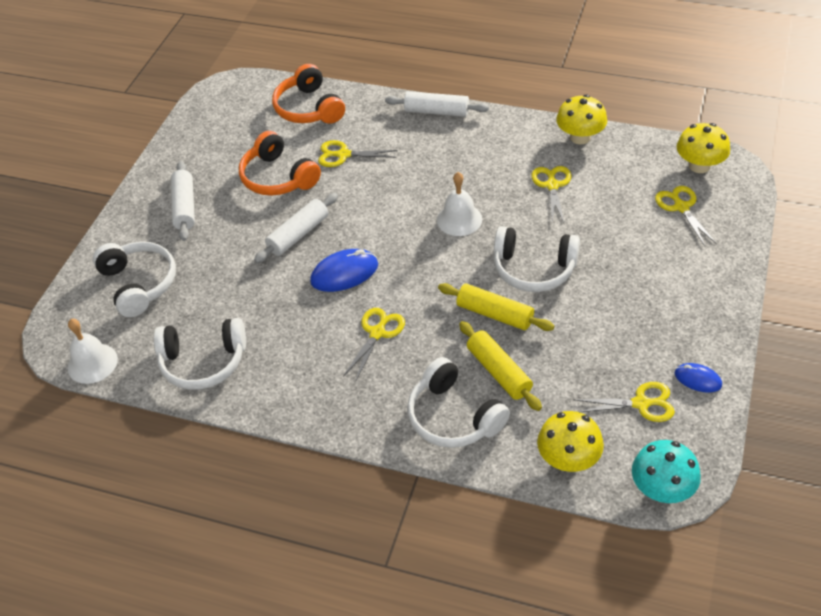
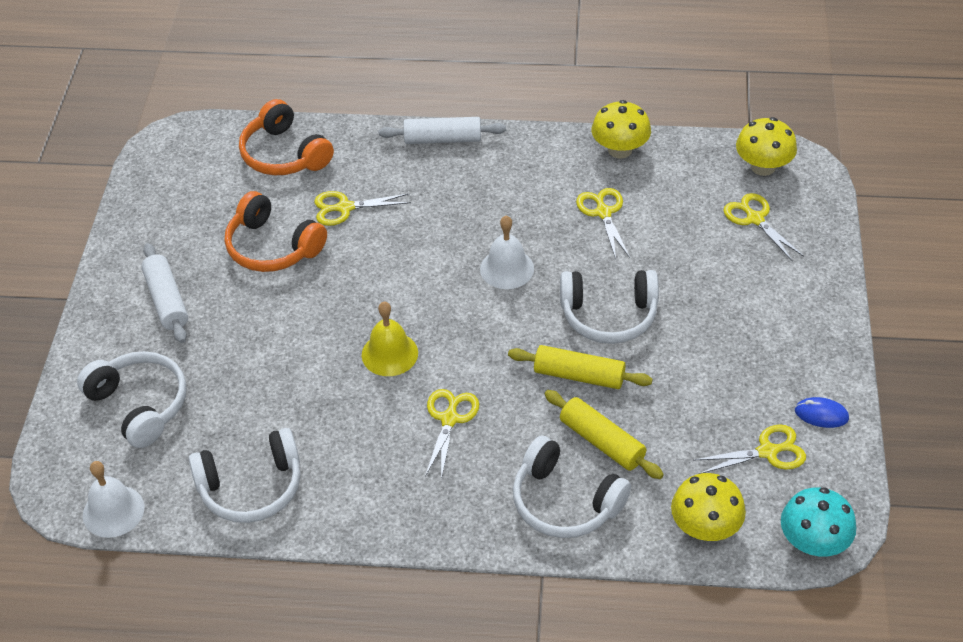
camera: 15 degrees left, 0 degrees up
(298, 234) = (319, 314): white rolling pin -> none
(344, 273) = (389, 354): blue mouse -> yellow bell

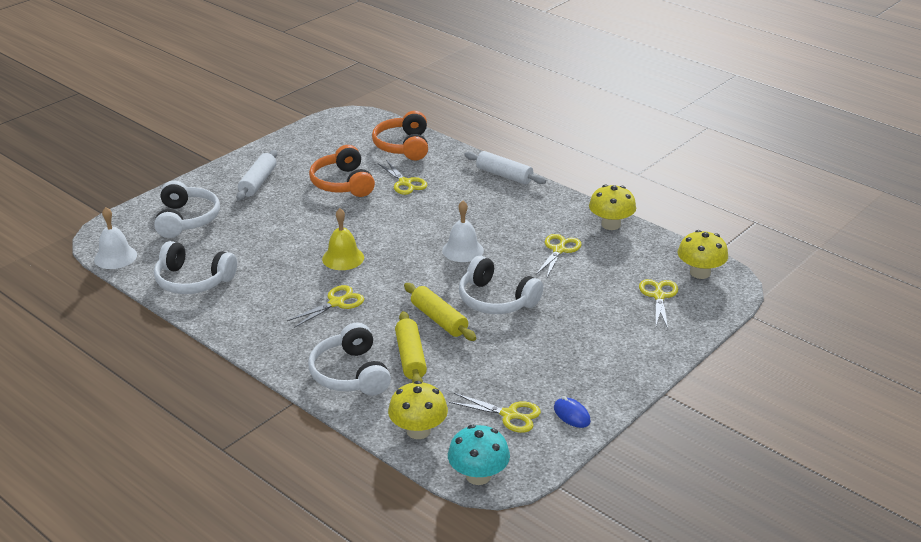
camera: 35 degrees right, 15 degrees down
(344, 208) = (405, 183): yellow scissors -> yellow scissors turned 150 degrees counterclockwise

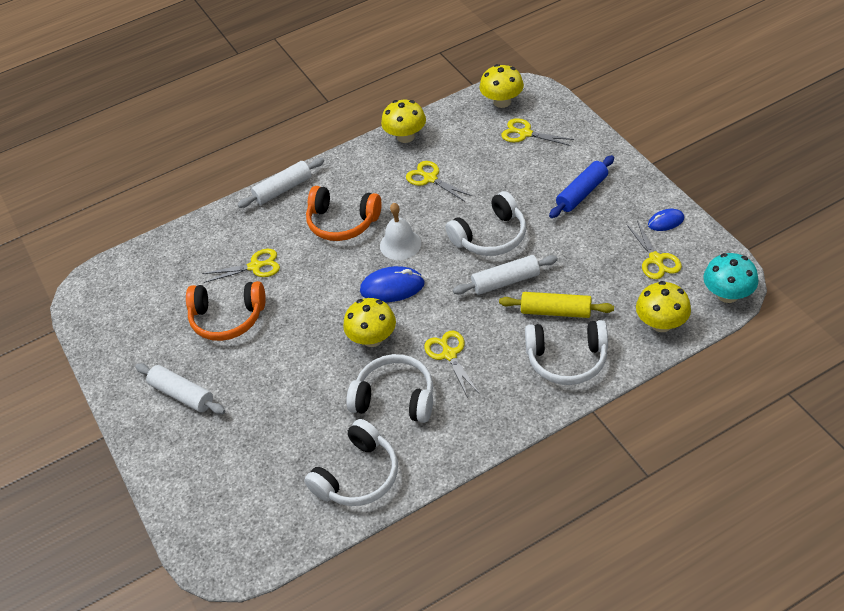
camera: 65 degrees left, 15 degrees up
(115, 257) = (274, 552): white bell -> none
(187, 219) = (227, 472): white headphones -> white headphones (395, 398)
(343, 258) = (372, 338): yellow bell -> yellow mushroom
(403, 146) = (179, 256): orange headphones -> orange headphones (342, 222)
(407, 256) = (392, 287): none -> blue mouse
(439, 319) = (505, 281): yellow rolling pin -> white rolling pin
(509, 415) = (656, 260): yellow scissors -> yellow scissors turned 120 degrees clockwise
(587, 348) = (582, 193): none -> blue rolling pin

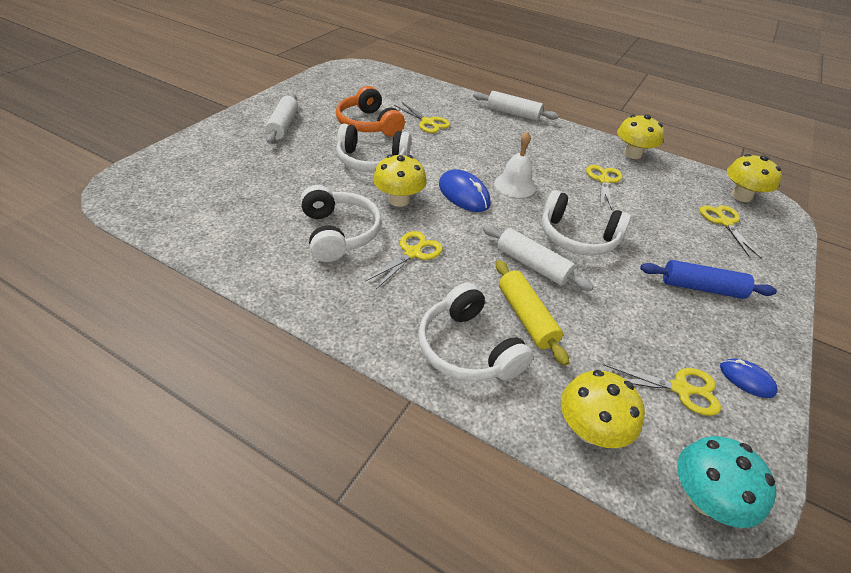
camera: 50 degrees right, 5 degrees down
(342, 222) = (508, 149): orange headphones -> none
(358, 476) = (237, 237): white headphones -> white headphones (371, 161)
(656, 260) = (681, 389): yellow scissors -> yellow scissors turned 120 degrees counterclockwise

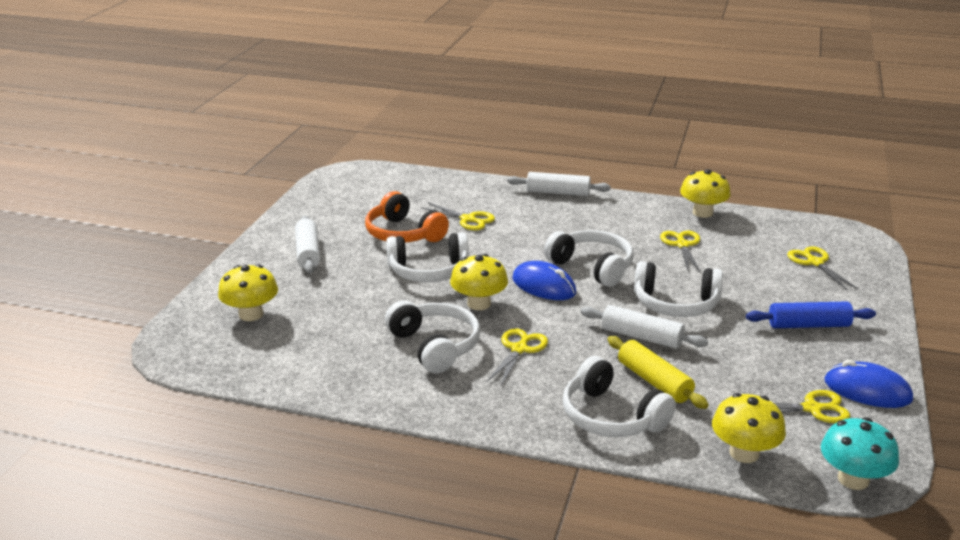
camera: 10 degrees left, 15 degrees down
(515, 185) = (592, 267): white bell -> white headphones
(741, 196) = (825, 234): yellow mushroom -> yellow mushroom (251, 314)
(746, 380) = (867, 390): blue mouse -> blue mouse, size x1.66

